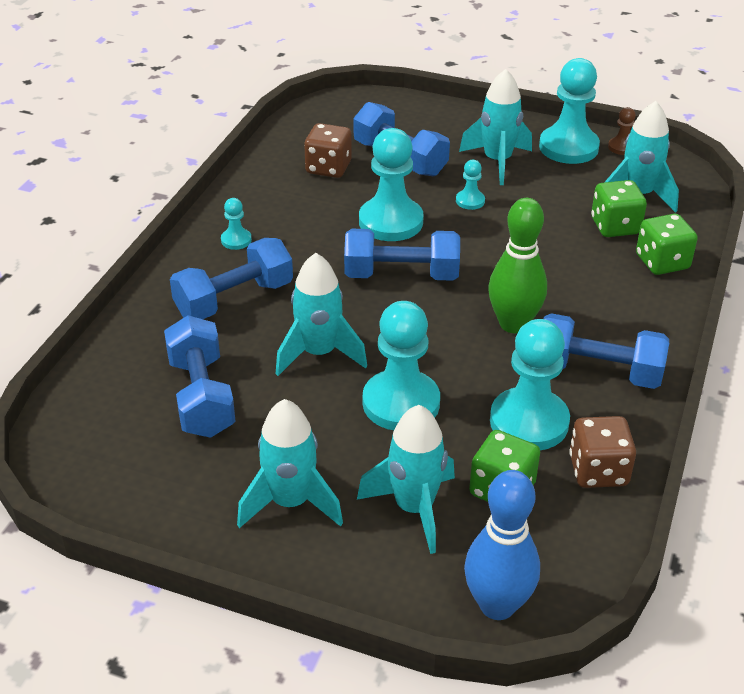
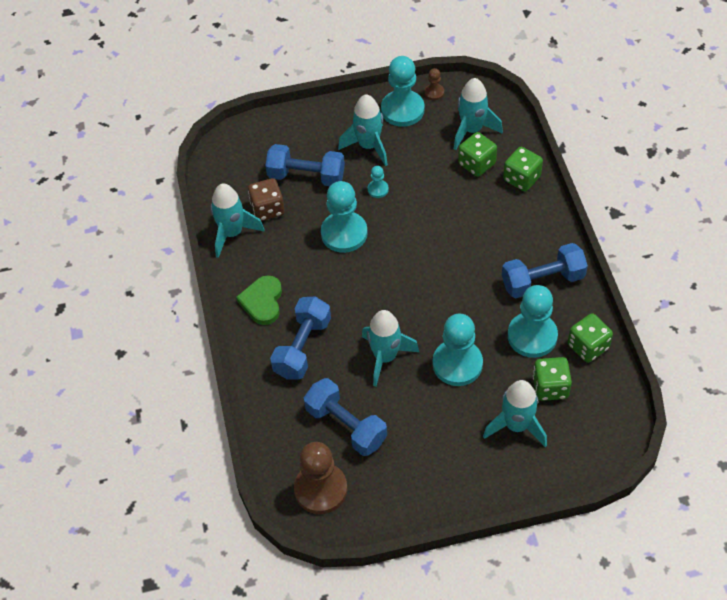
camera: 30 degrees left, 15 degrees up
(103, 444) = (320, 489): none -> brown pawn
(236, 240) = (262, 302): turquoise pawn -> green heart
(290, 502) = (452, 462): turquoise rocket -> turquoise rocket (232, 233)
(401, 275) = (384, 272): blue dumbbell -> none
(497, 605) = (597, 455): blue bowling pin -> none
(513, 324) = (474, 273): green bowling pin -> none
(598, 471) = (588, 346): brown dice -> green dice

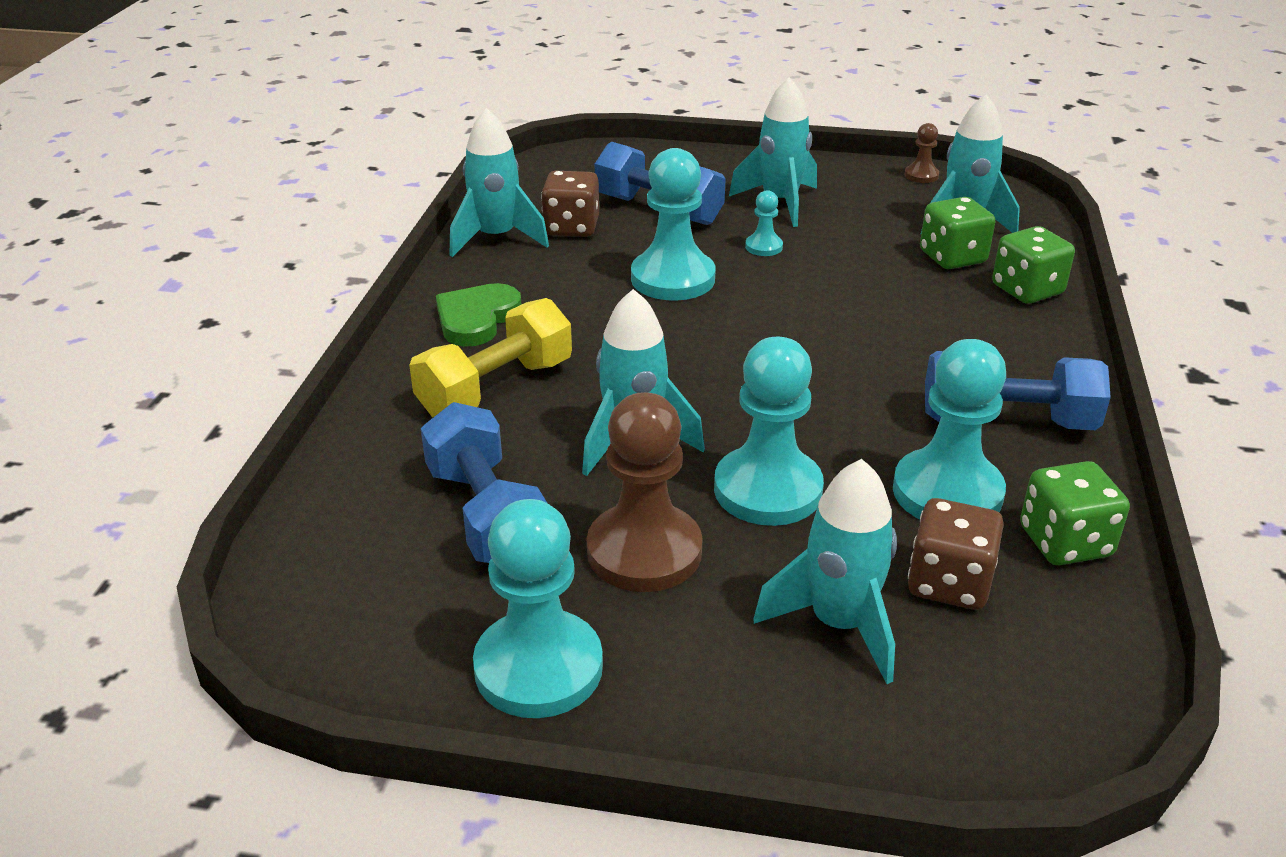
camera: 20 degrees right, 20 degrees down
(302, 347) = (495, 388): blue dumbbell -> yellow dumbbell
(320, 489) = (358, 596): brown pawn -> brown pawn (644, 551)
(402, 110) = (859, 181): turquoise pawn -> turquoise pawn (538, 668)
(550, 387) = (949, 583): green dice -> brown dice

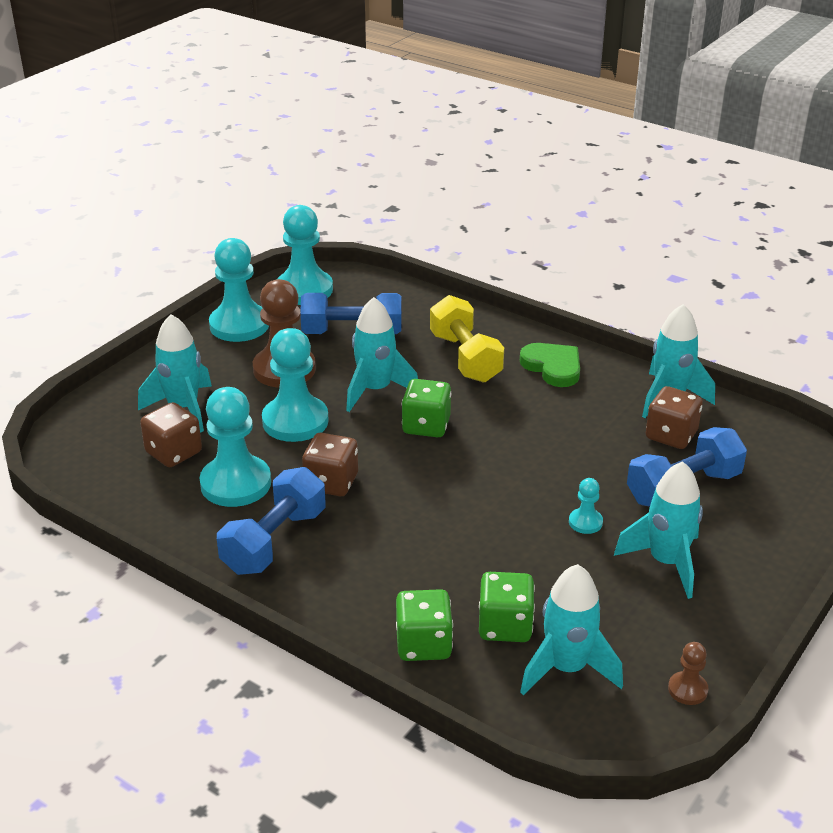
camera: 115 degrees right, 0 degrees up
(673, 279) = (559, 460): turquoise pawn -> turquoise pawn (304, 290)
(863, 415) = (331, 482): none -> brown dice
(1065, 542) = (159, 507): green dice -> green dice (426, 426)

